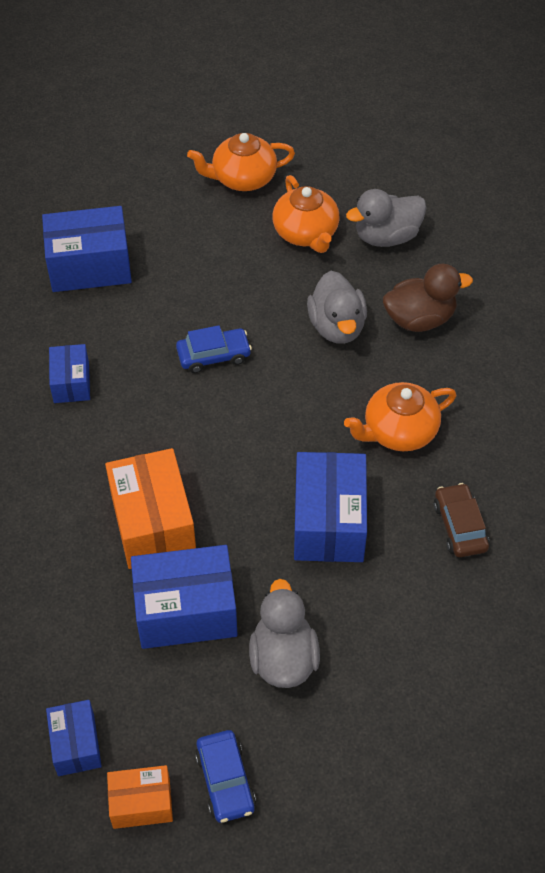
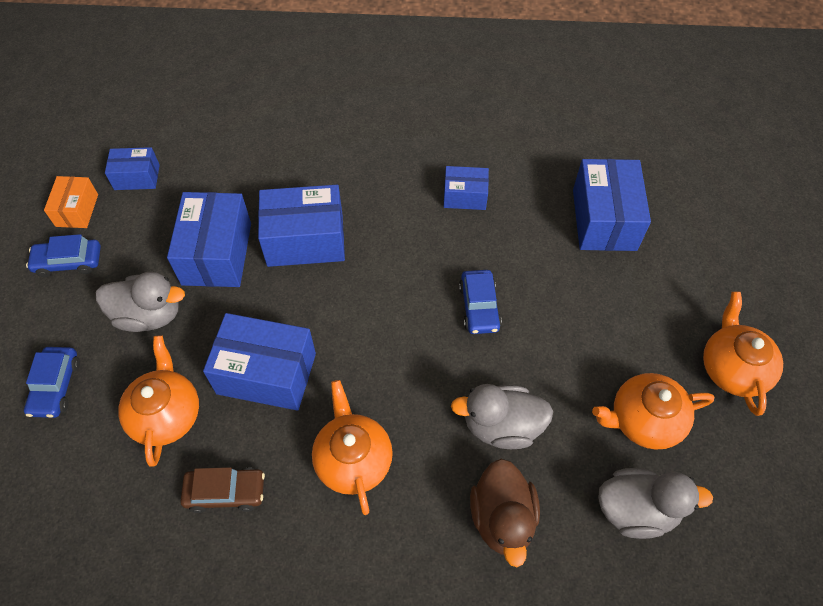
camera: 100 degrees right, 5 degrees up
(153, 523) = (305, 240): orange box -> blue box
(386, 237) = (636, 510): grey duck -> grey duck turned 105 degrees clockwise
(394, 726) = (56, 386): none -> blue car
(397, 602) = (166, 414): none -> orange teapot

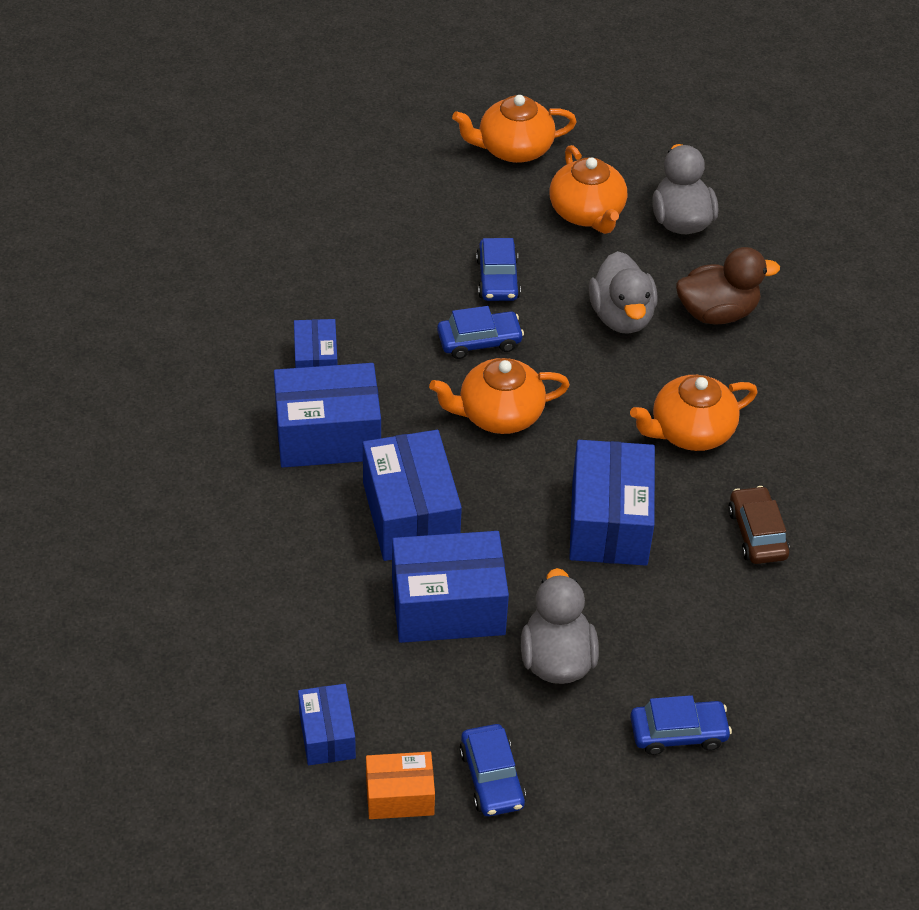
camera: 100 degrees left, 10 degrees down
(166, 414) = (684, 608): orange teapot -> orange teapot (499, 414)
(554, 331) = (498, 279): none -> blue car
(604, 219) = (335, 238): blue box -> blue box (328, 435)

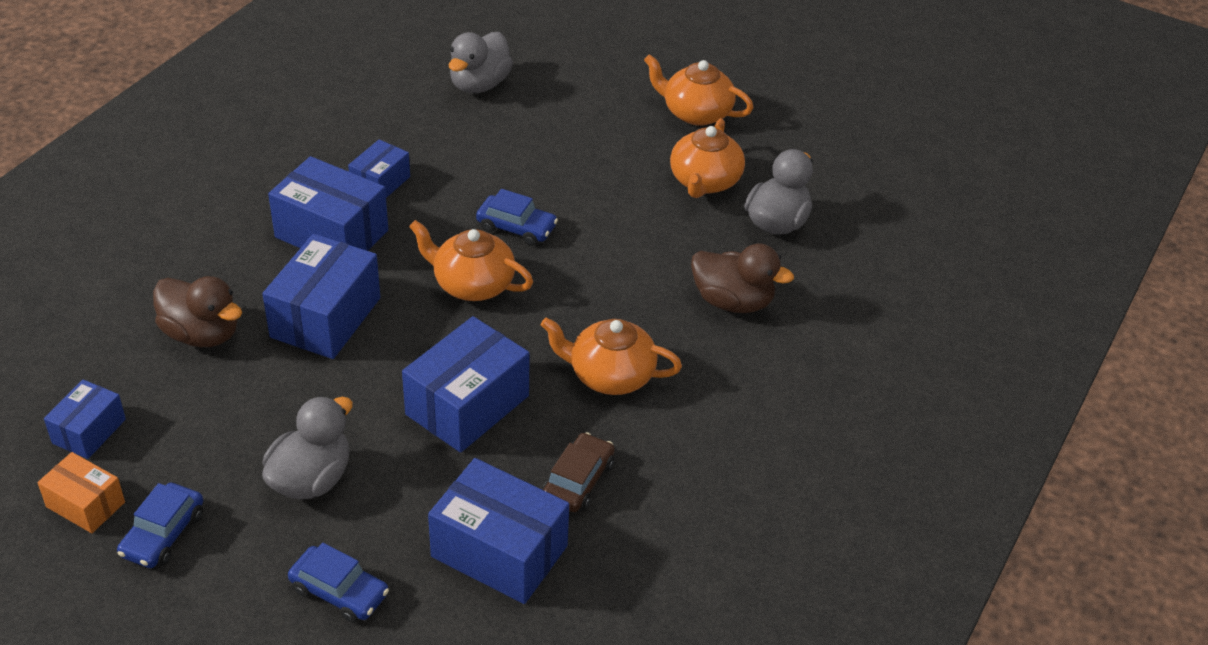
camera: 35 degrees right, 5 degrees down
(322, 592) = (202, 334): none -> brown duck
(448, 606) = (277, 394): blue box -> blue box (499, 551)
(498, 279) = (580, 193): blue car -> none
(621, 316) = (648, 265): grey duck -> grey duck (479, 84)

